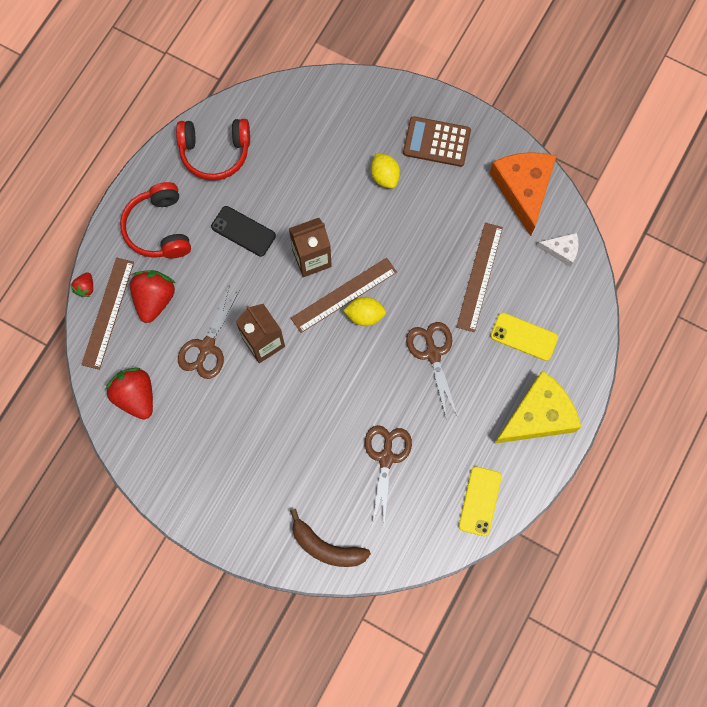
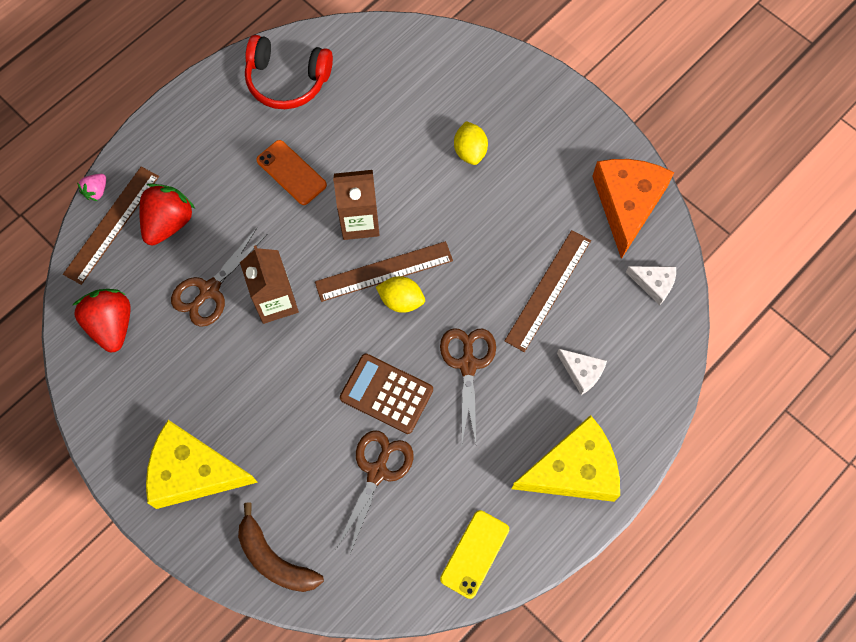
camera: 15 degrees right, 5 degrees down
(85, 288) = (96, 191): red strawberry -> pink strawberry
(159, 228) = (199, 147): red headphones -> none
(240, 496) = (193, 472): none -> yellow cheese
(243, 231) = (291, 172): black phone -> orange phone
(436, 142) = (540, 128): brown calculator -> brown calculator (386, 394)
(524, 336) = (582, 372): yellow phone -> white cheese

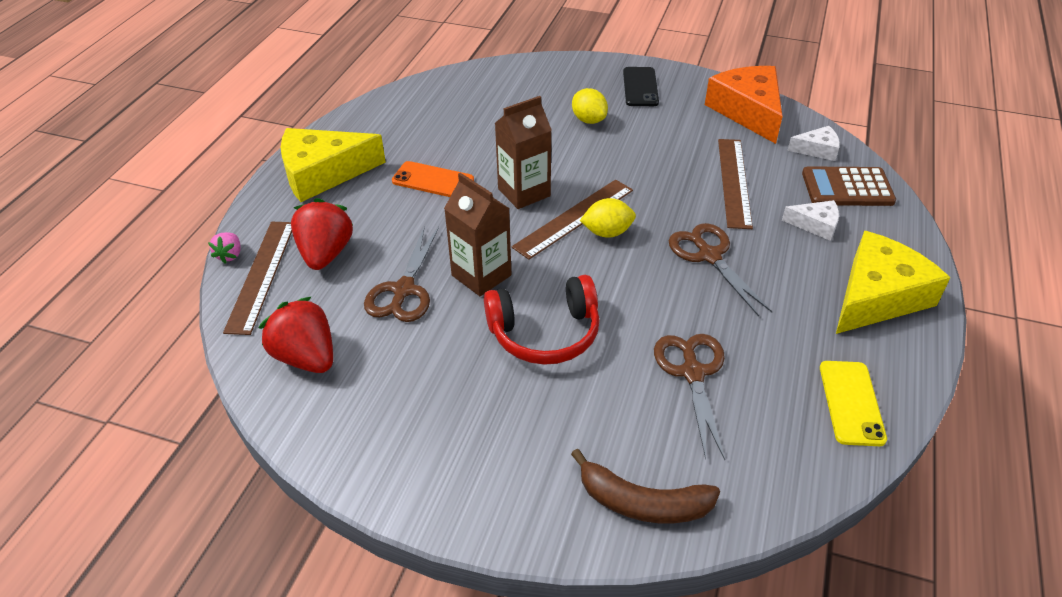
camera: 25 degrees left, 25 degrees down
(193, 472) = (486, 456): yellow cheese -> yellow cheese (323, 173)
(287, 80) = (387, 125): red headphones -> red headphones (545, 333)
(386, 394) = (649, 305): brown calculator -> brown calculator (847, 187)
(547, 124) = (640, 87): none -> black phone

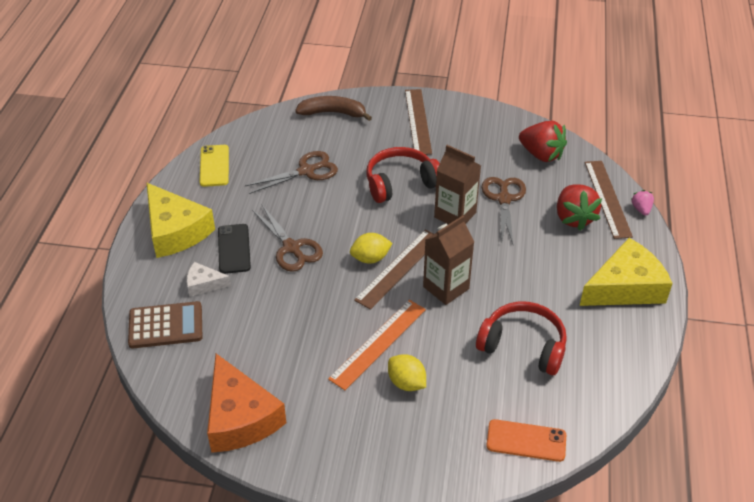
camera: 170 degrees right, 0 degrees up
(433, 180) = (527, 291): orange phone -> orange phone (526, 441)
(464, 136) = (523, 346): none -> red headphones
(611, 151) = (378, 343): none -> orange ruler
(640, 87) = (357, 444): black phone -> black phone (234, 249)
(692, 373) = (306, 171): brown scissors -> brown scissors turned 105 degrees counterclockwise
(734, 182) = (265, 320): brown ruler -> brown ruler (417, 121)
(817, 150) = (180, 369): white cheese -> none
(877, 296) = (175, 231): yellow cheese -> yellow cheese turned 75 degrees counterclockwise

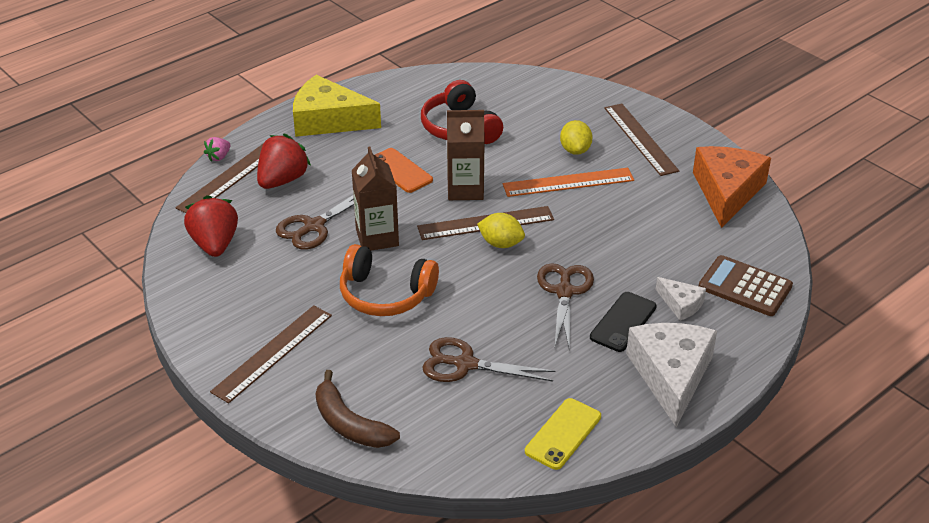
camera: 140 degrees left, 5 degrees down
(175, 231) = (671, 375): yellow cheese -> white cheese
(364, 436) = (640, 139): none -> brown ruler
(400, 183) = (385, 294): red headphones -> orange headphones
(526, 441) = (531, 86): orange phone -> orange phone (400, 171)

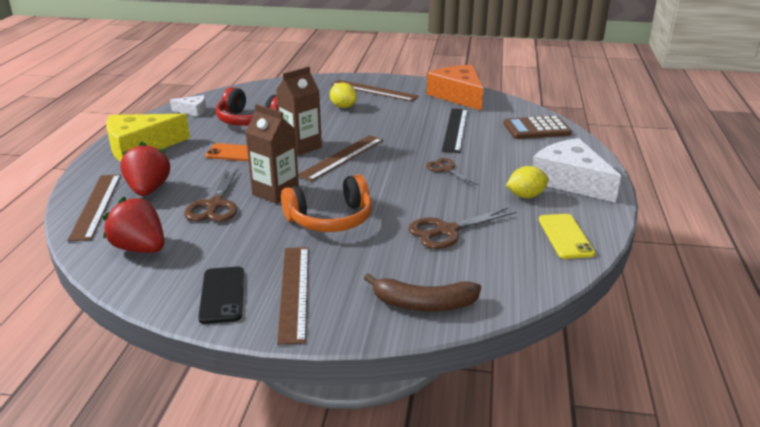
camera: 40 degrees left, 10 degrees down
(219, 157) = (68, 197): pink strawberry -> none
(501, 244) = (368, 163): yellow lemon -> yellow lemon (526, 196)
(564, 292) = (446, 169): brown scissors -> brown scissors, size x0.64
(568, 182) = (363, 121): orange ruler -> none
(623, 322) = (503, 169): black phone -> black phone (222, 295)
(650, 242) = (455, 129): none -> black ruler
(681, 304) = (519, 148): white cheese -> white cheese (193, 111)

